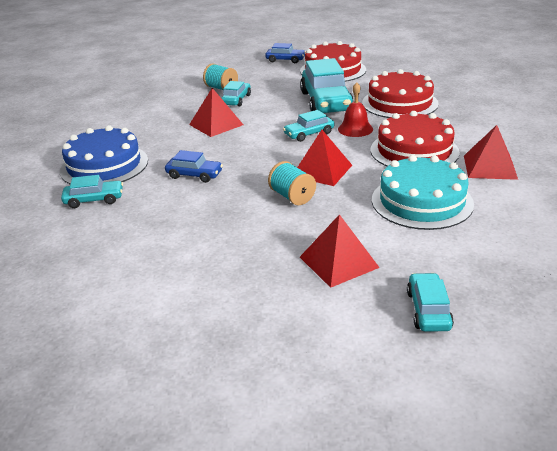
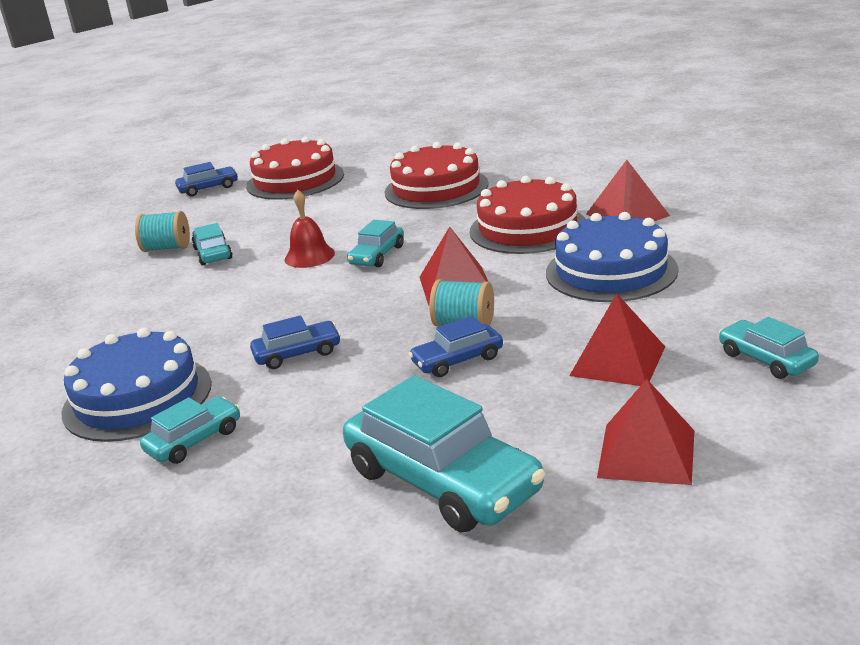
camera: 35 degrees left, 5 degrees down
(216, 124) = (231, 290): red pyramid -> red pyramid (646, 453)
(258, 217) = (457, 360): none -> blue car
(326, 102) = (343, 216): turquoise car -> turquoise car (442, 481)
(355, 129) = (426, 231): red bell -> red bell (309, 256)
(422, 201) = (611, 271): turquoise cake -> blue cake

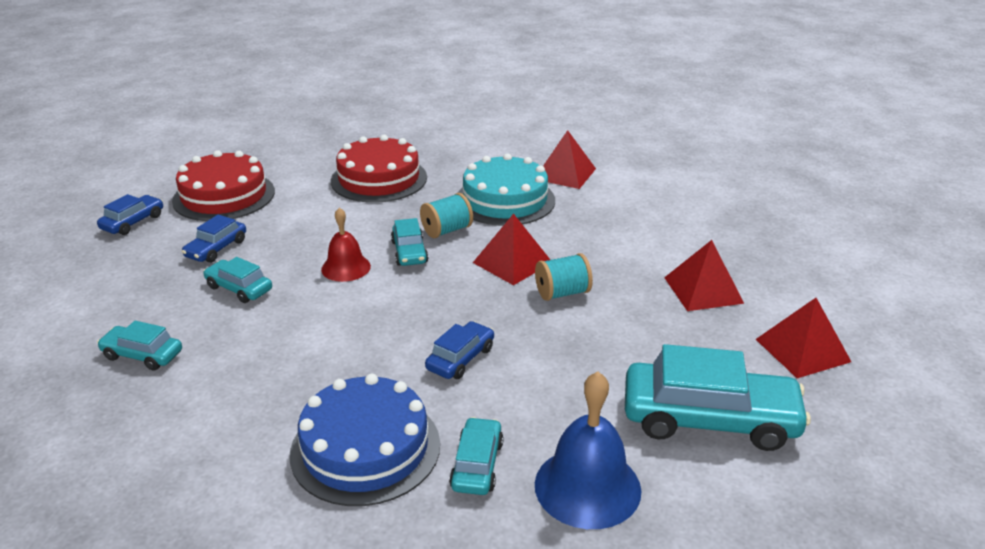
camera: 40 degrees left, 5 degrees up
(167, 248) = (176, 295): turquoise spool -> turquoise spool (447, 230)
(252, 492) = (587, 487): none -> blue bell
(457, 360) = (596, 323): blue car -> blue car (216, 248)
(528, 228) = (505, 200): red cake -> turquoise cake
(611, 271) = (611, 222): blue cake -> none
(766, 359) = (786, 262): turquoise car -> turquoise car (142, 355)

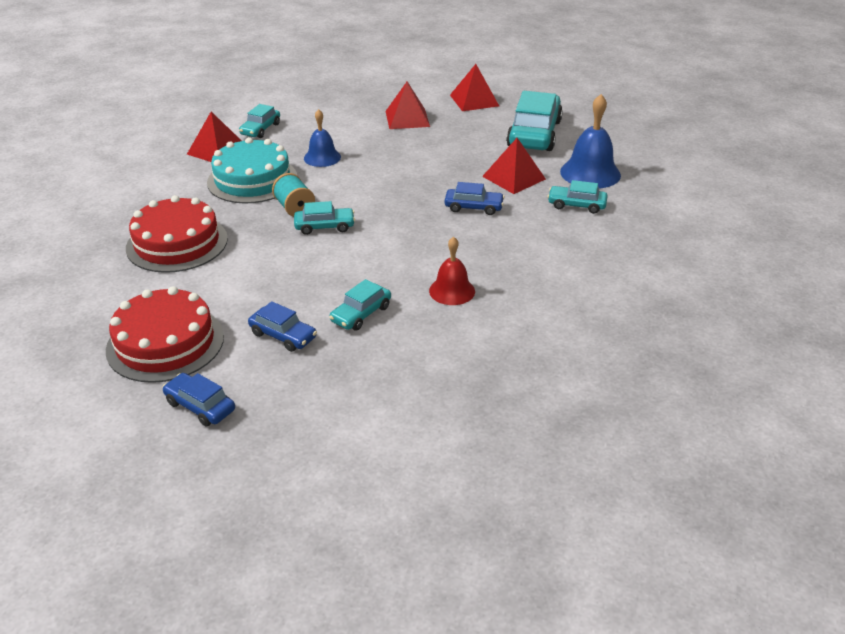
camera: 85 degrees left, 5 degrees up
(142, 355) = (456, 358): turquoise car -> turquoise car (260, 129)
(346, 267) = (341, 258): red bell -> red bell (452, 291)
(365, 448) = (565, 243): blue cake -> none
(460, 358) = (473, 207): blue car -> blue car turned 150 degrees clockwise
(512, 262) = (354, 182): red pyramid -> red pyramid (514, 177)
(562, 293) = (400, 165): turquoise spool -> none
(567, 236) = (322, 157): none -> blue bell

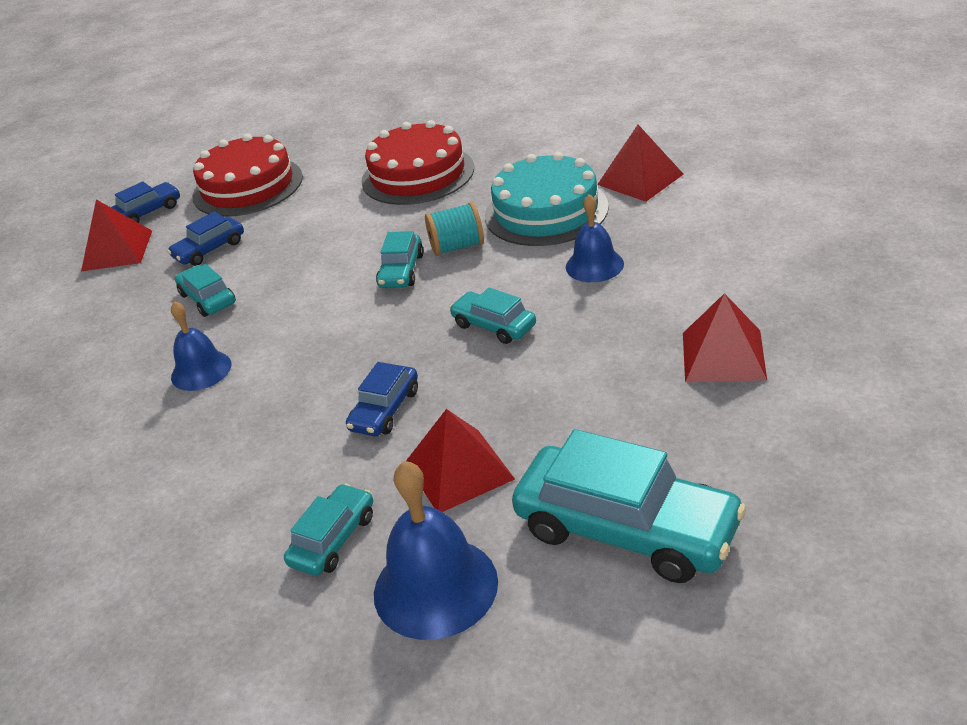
camera: 110 degrees right, 0 degrees up
(260, 129) = (702, 208): turquoise car -> turquoise car (494, 325)
(452, 291) = (201, 370): red bell -> blue bell
(474, 100) = (806, 455): red pyramid -> red pyramid (117, 250)

